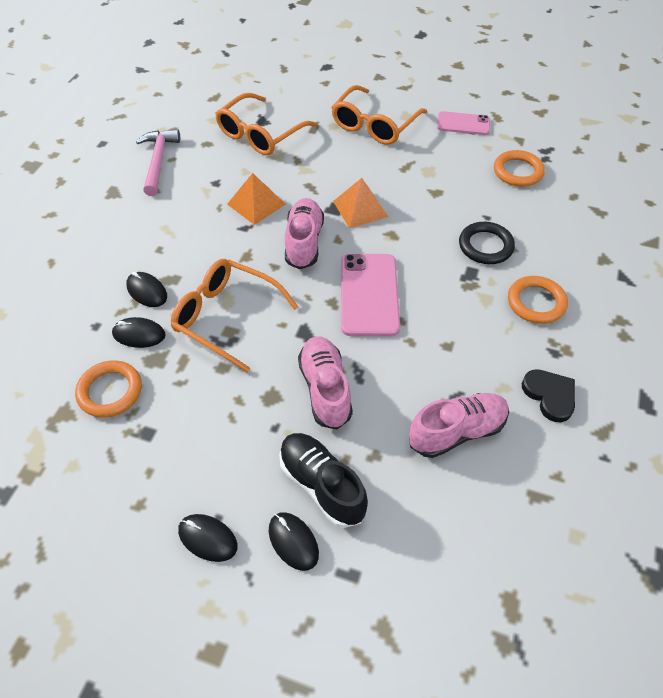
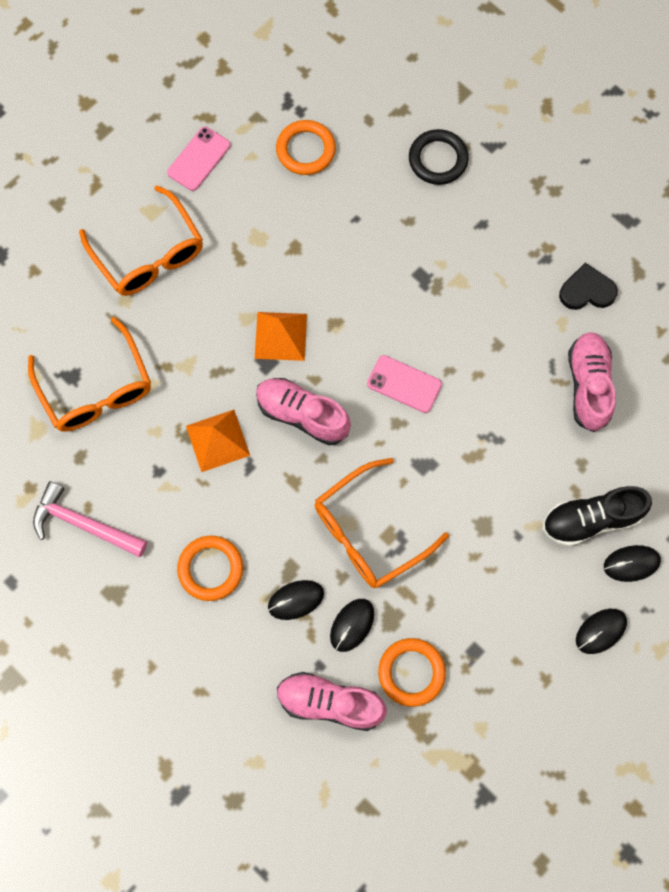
camera: 65 degrees left, 20 degrees up
(325, 389) = (496, 475): pink shoe -> pink shoe (330, 703)
(369, 294) = (404, 384): pink phone -> pink phone, size x0.62
(485, 246) = (394, 243): black ring -> black ring (438, 159)
(536, 302) = (485, 240): orange ring -> orange ring (210, 569)

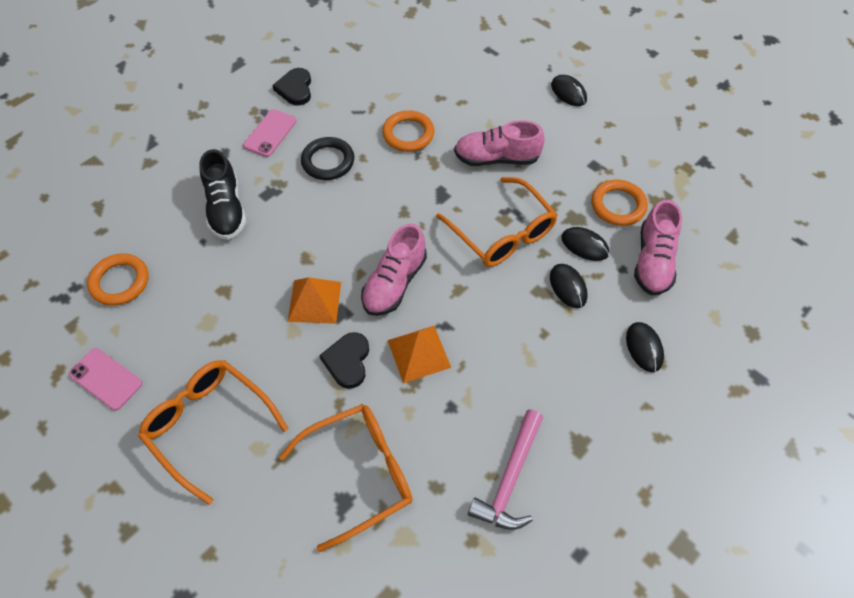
camera: 90 degrees left, 15 degrees down
(149, 254) = (209, 425): orange glasses -> orange glasses turned 105 degrees counterclockwise
(210, 569) = (546, 356): orange ring -> orange ring (408, 134)
(211, 372) = (347, 361): none -> black heart
(404, 384) = (368, 207): pink phone -> pink phone (270, 133)
(438, 159) = (155, 180): black ring -> black ring (328, 161)
(588, 385) = (375, 91): pink shoe -> pink shoe (496, 158)
(591, 519) = (483, 94): black shoe -> black shoe (226, 209)
(631, 563) = (516, 74): black mouse -> black mouse (644, 348)

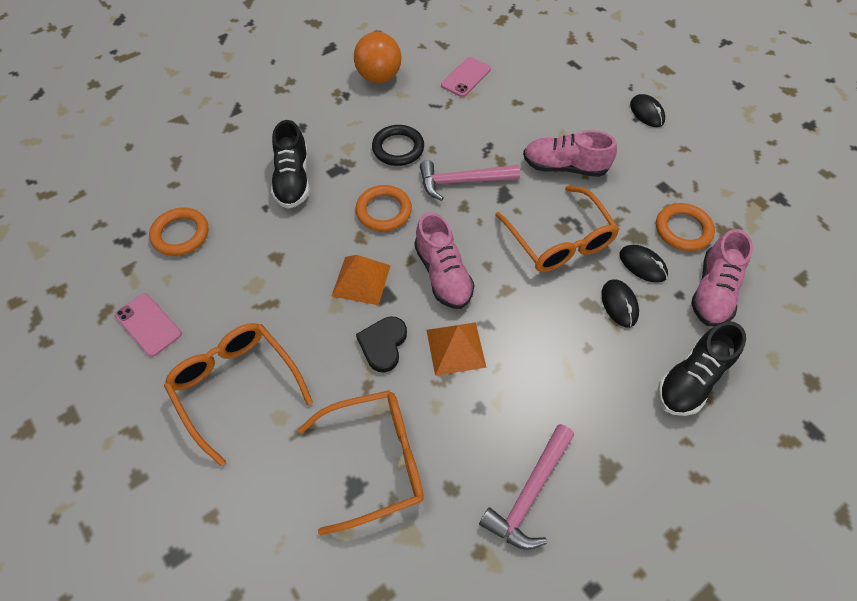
camera: 10 degrees right, 0 degrees up
(270, 133) = (348, 115): pink phone -> pink phone (466, 77)
(295, 89) = (379, 77): black heart -> orange ball
(394, 283) = (443, 274): pink shoe -> pink shoe turned 60 degrees counterclockwise
(398, 187) = (462, 182): none -> pink hammer
(408, 134) = (480, 132): orange ring -> orange ring (384, 211)
(644, 348) = (691, 379): black mouse -> black shoe

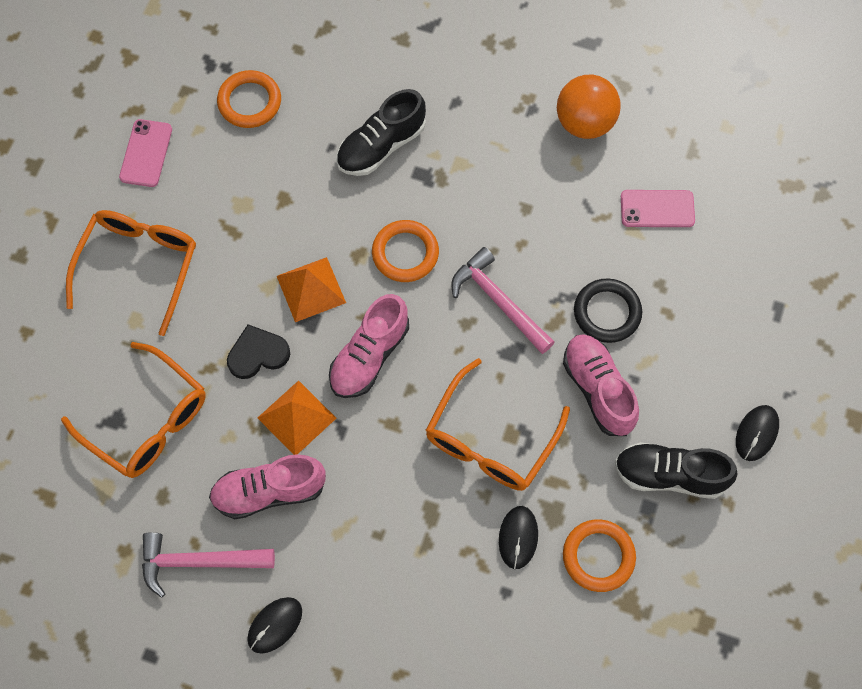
camera: 55 degrees right, 10 degrees up
(398, 148) = (496, 211): black ring -> black ring (607, 312)
(619, 304) = (451, 538): black mouse -> black mouse (275, 625)
(691, 379) = (409, 648): black shoe -> black shoe (670, 475)
(713, 291) = (534, 623): pink shoe -> pink shoe (269, 492)

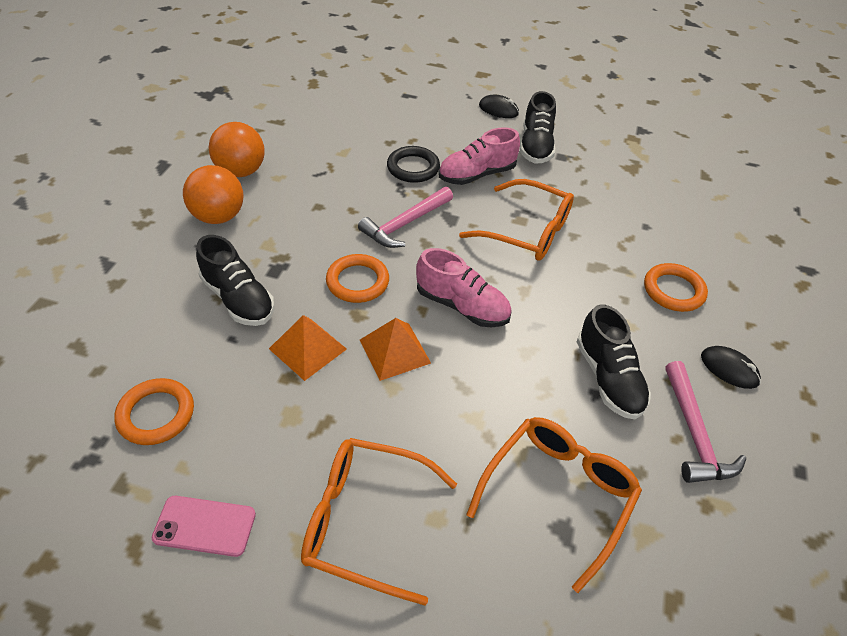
camera: 95 degrees left, 20 degrees down
(257, 354) = (468, 393): black heart -> none
(269, 492) = (608, 378): pink shoe -> black shoe
(296, 418) = (530, 359): orange pyramid -> orange pyramid (308, 349)
(503, 111) = (219, 217): none -> orange ball
(518, 537) = (602, 218): black mouse -> none
(598, 556) = (604, 180): orange ring -> orange ring (673, 290)
(657, 209) = (325, 140): pink phone -> none

